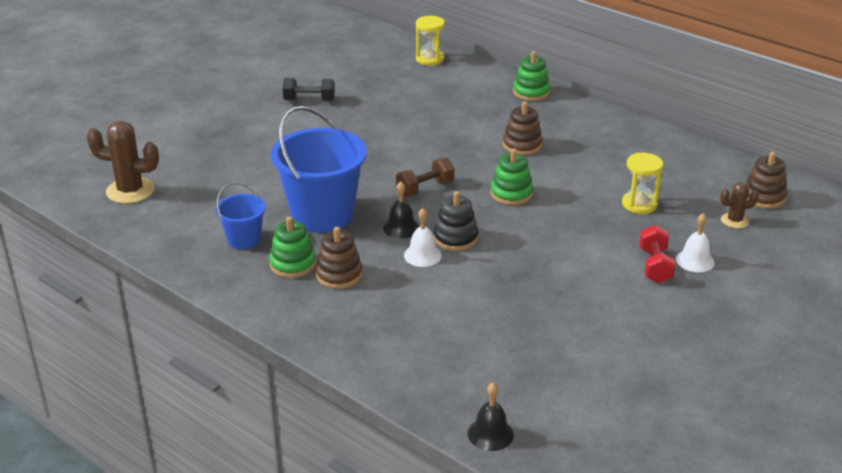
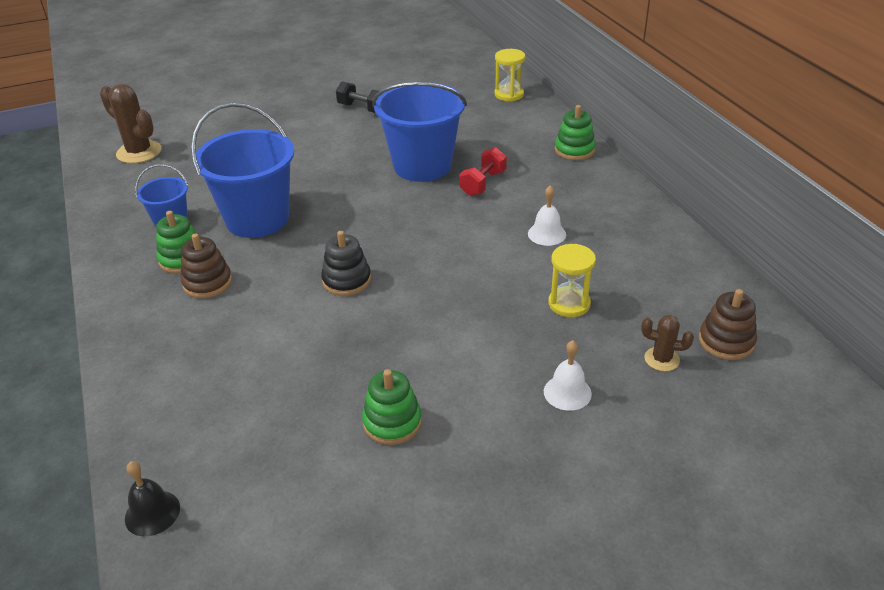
camera: 30 degrees right, 5 degrees up
(401, 228) = (309, 253): black bell -> none
(419, 135) = (422, 166): none -> blue bucket
(422, 255) = (298, 288): white bell -> white bell (547, 234)
(425, 189) = (372, 221): brown dumbbell -> none
(511, 194) = (447, 251): green stacking toy -> green stacking toy (392, 422)
(522, 145) = (510, 202): brown stacking toy -> none
(655, 266) = (515, 382): red dumbbell -> red dumbbell (483, 183)

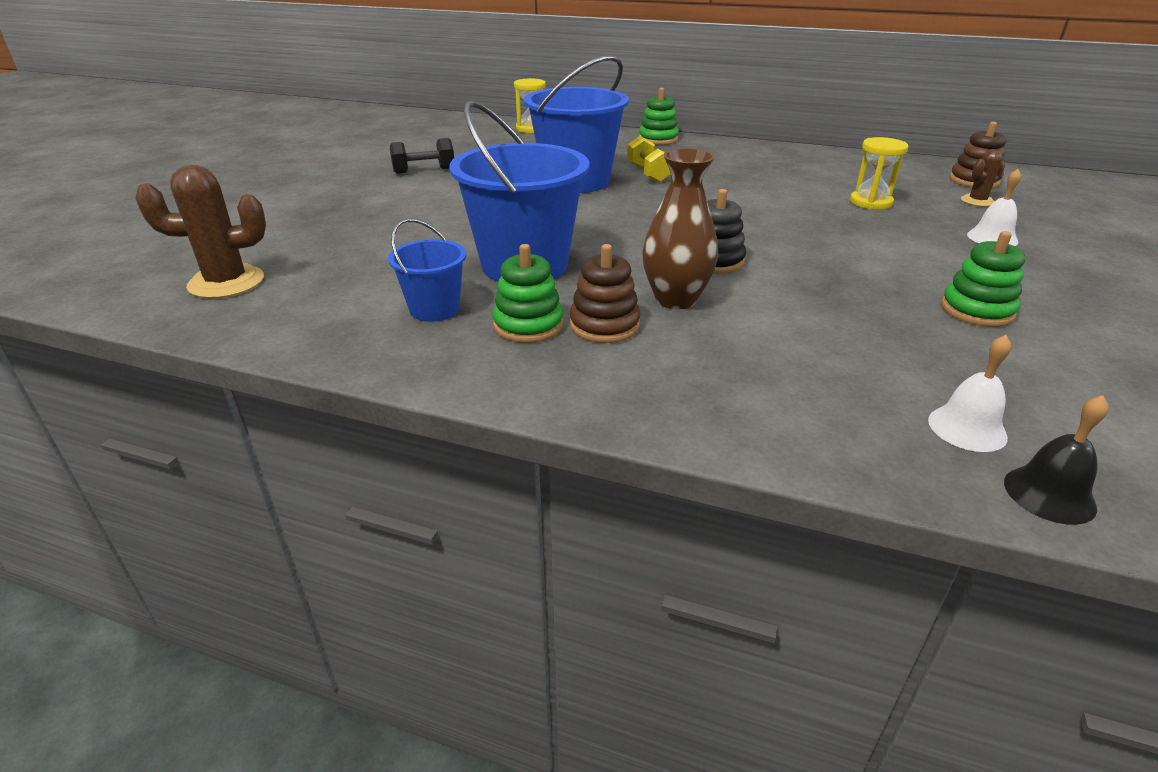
camera: 50 degrees left, 5 degrees down
(269, 291) = (675, 299): none -> brown vase
(483, 183) = (648, 173): red dumbbell -> yellow dumbbell
(547, 234) = (761, 179): white bell -> white bell (967, 428)

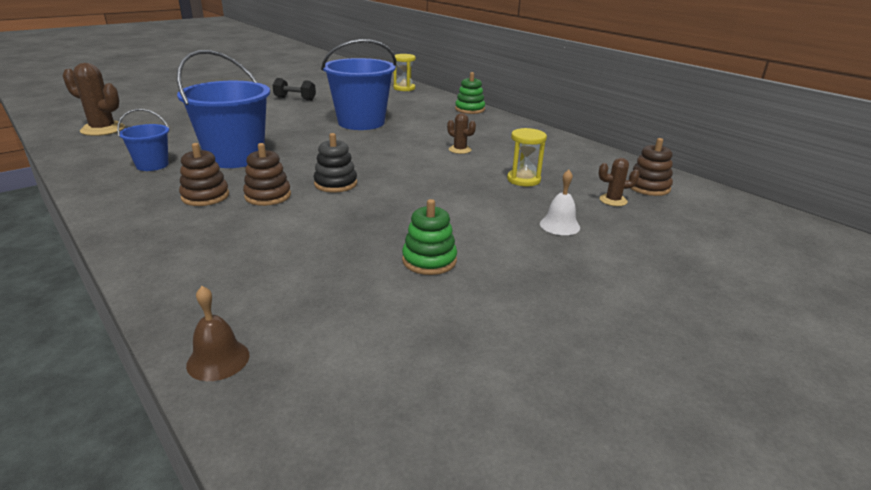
camera: 30 degrees right, 5 degrees down
(528, 325) = (173, 185): green stacking toy -> none
(648, 173) = (414, 128): yellow dumbbell -> none
(675, 299) = (268, 196): brown vase -> brown stacking toy
(748, 187) = (460, 150): none -> brown cactus
(967, 428) = (259, 312): white bell -> none
(1049, 494) = (218, 360): black bell -> brown bell

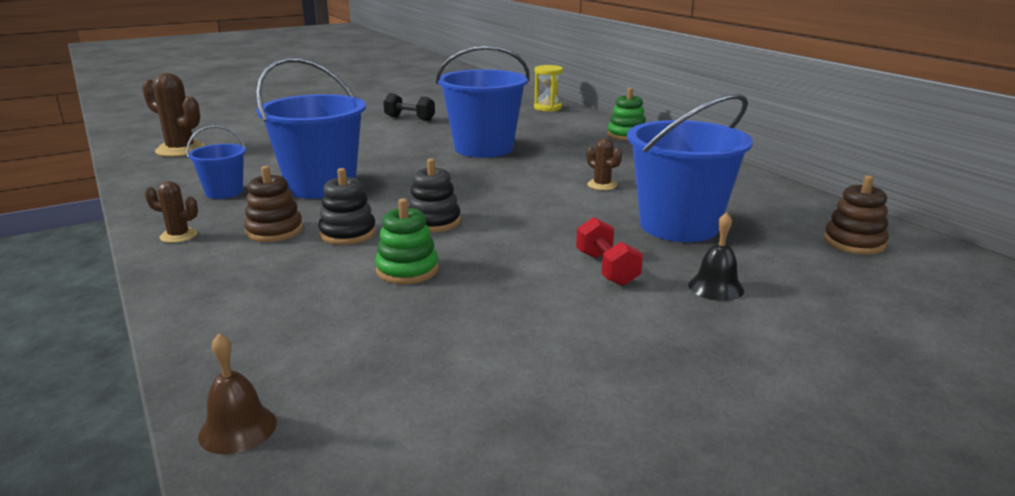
camera: 10 degrees right, 5 degrees down
(268, 196) = (348, 233): brown stacking toy -> black stacking toy
(429, 260) = (529, 323): green stacking toy -> green stacking toy (407, 270)
(477, 215) = (606, 269): none -> red dumbbell
(523, 180) = (679, 226): yellow hourglass -> blue bucket
(559, 225) = (716, 287): white bell -> black bell
(613, 200) = (799, 258): brown cactus -> brown cactus (178, 236)

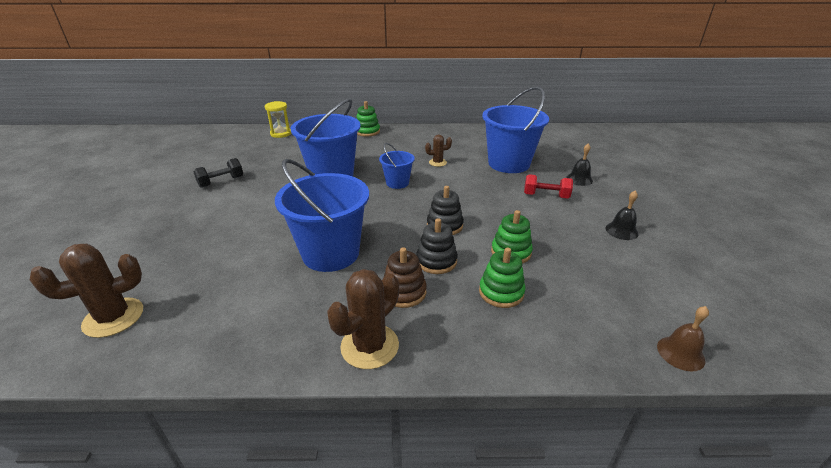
camera: 60 degrees left, 10 degrees up
(178, 236) = (369, 346): brown cactus -> brown cactus, size x1.81
(224, 192) = (287, 305): blue bucket -> blue bucket (397, 183)
(308, 279) = (501, 292): none -> green stacking toy
(566, 347) = (621, 231): none -> black bell
(854, 242) = (553, 139): brown stacking toy -> none

